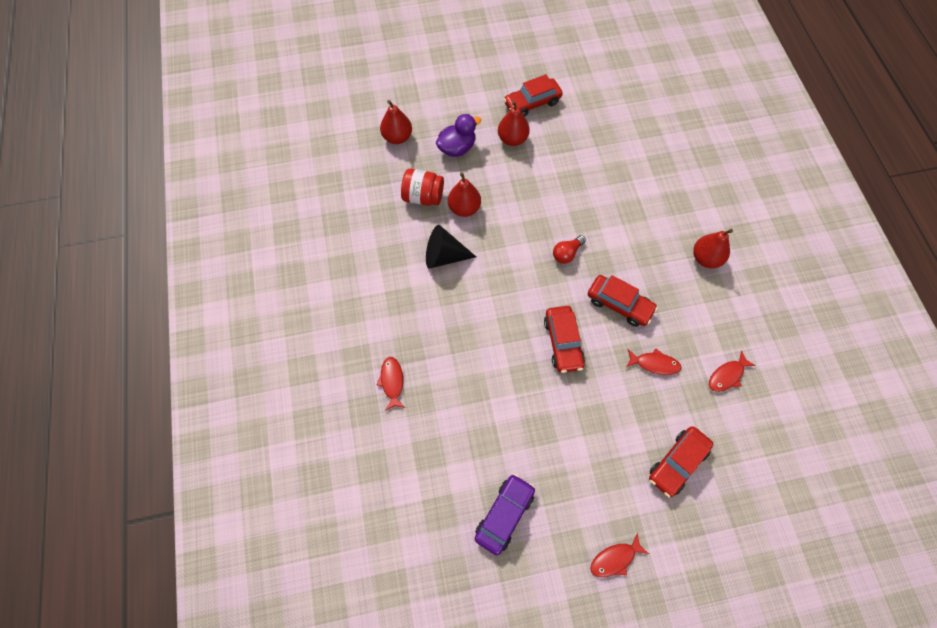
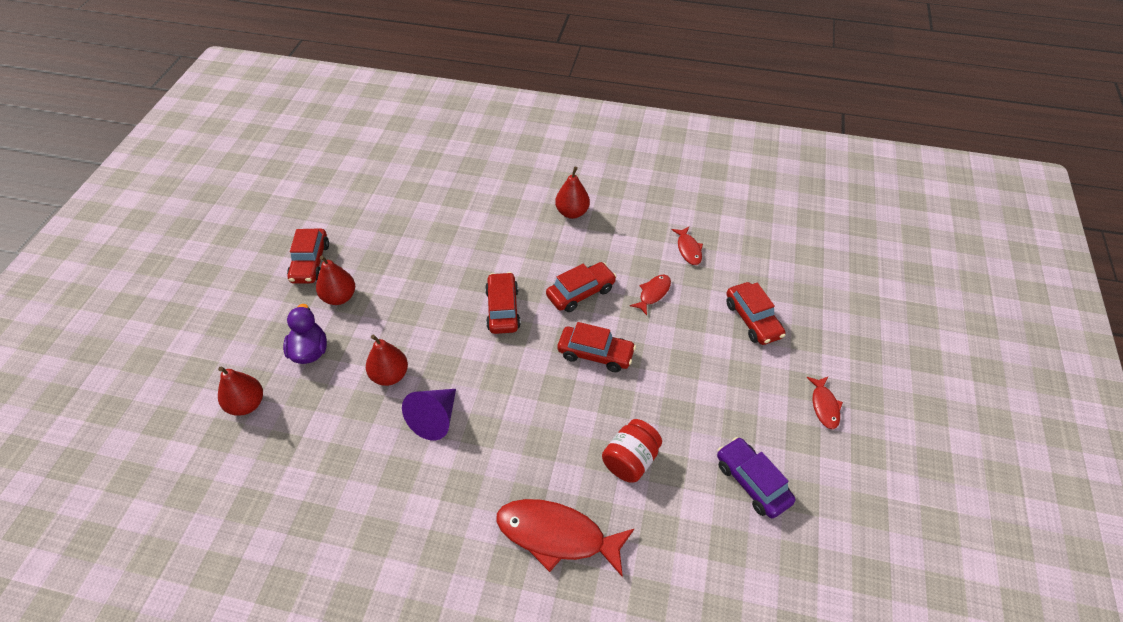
camera: 65 degrees left, 15 degrees down
(392, 382) = (557, 536): red fish -> red fish, size x1.98
(423, 197) = (346, 409): red jar -> red jar (630, 460)
(444, 256) = (435, 419): black cone -> purple cone
(567, 253) = (503, 309): red light bulb -> red car

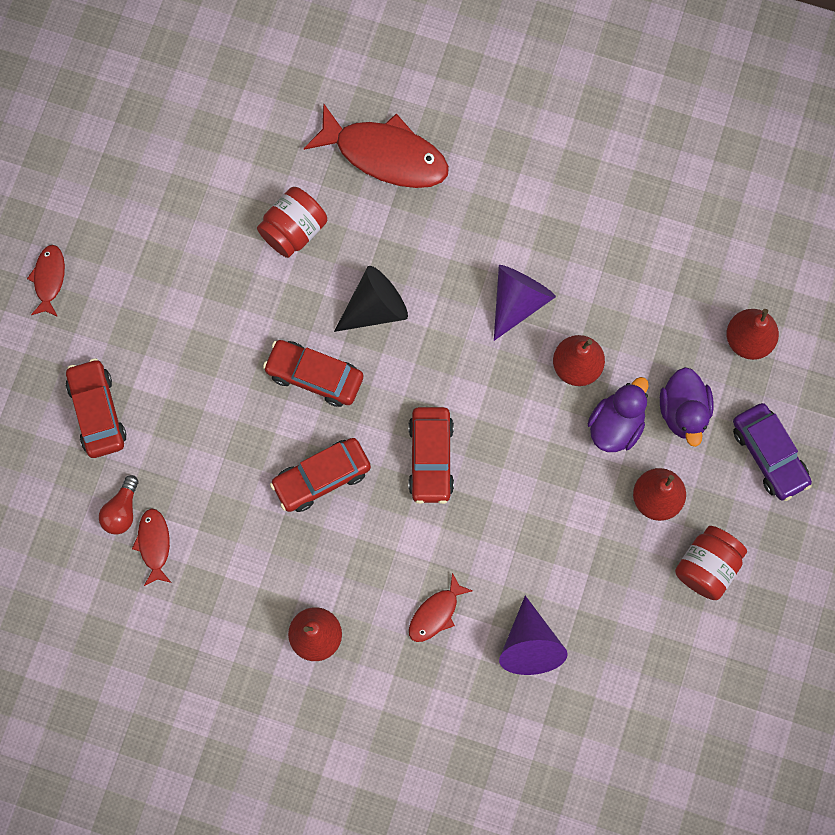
camera: 175 degrees left, 25 degrees up
(310, 262) = (707, 566): red car -> red jar
(363, 339) = (616, 425): none -> purple duck
(434, 217) = (529, 645): none -> purple cone
(553, 405) = (375, 308): none -> black cone
(653, 293) = (222, 467): red fish -> red fish (436, 613)
(716, 265) = (122, 511): none -> red light bulb
(752, 482) = (163, 194): purple car -> purple car (769, 455)

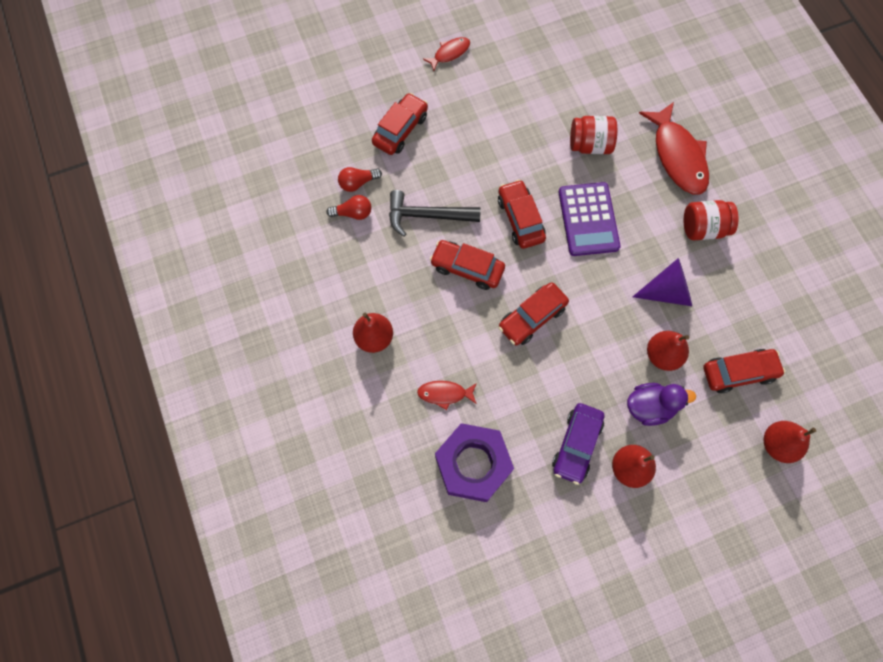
camera: 50 degrees right, 5 degrees down
(154, 544) = (353, 213): red fish -> red light bulb
(226, 469) = (427, 216): none -> black hammer
(375, 308) = (588, 219): black cone -> purple calculator
(529, 645) = (473, 464): purple cone -> purple nut
(653, 310) = (738, 372): none -> red car
(683, 412) = (696, 441): purple duck -> none
(707, 566) = (616, 535): red jar -> red jar (703, 228)
(769, 455) = (721, 517): purple car -> purple car (576, 445)

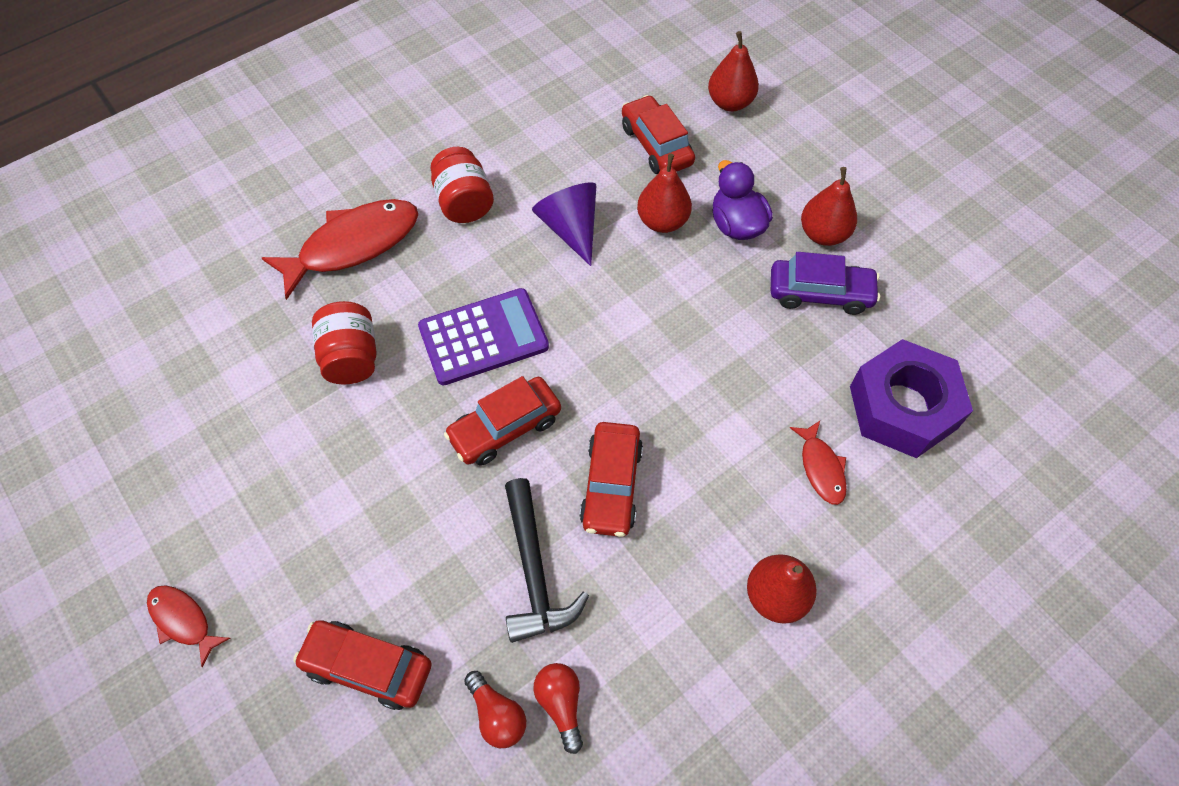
camera: 105 degrees left, 10 degrees down
(532, 317) = (662, 379): red car -> none

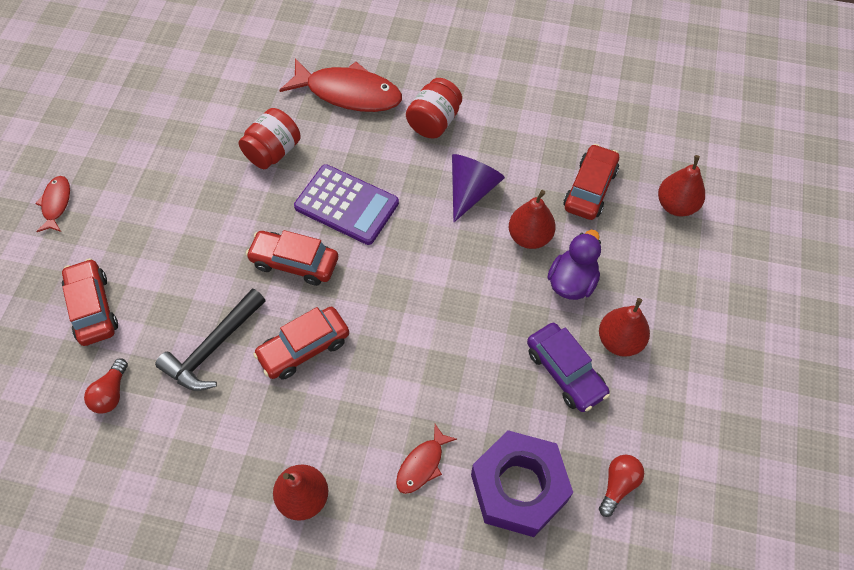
camera: 50 degrees right, 0 degrees up
(561, 704) = (141, 422): red light bulb -> red light bulb (618, 485)

